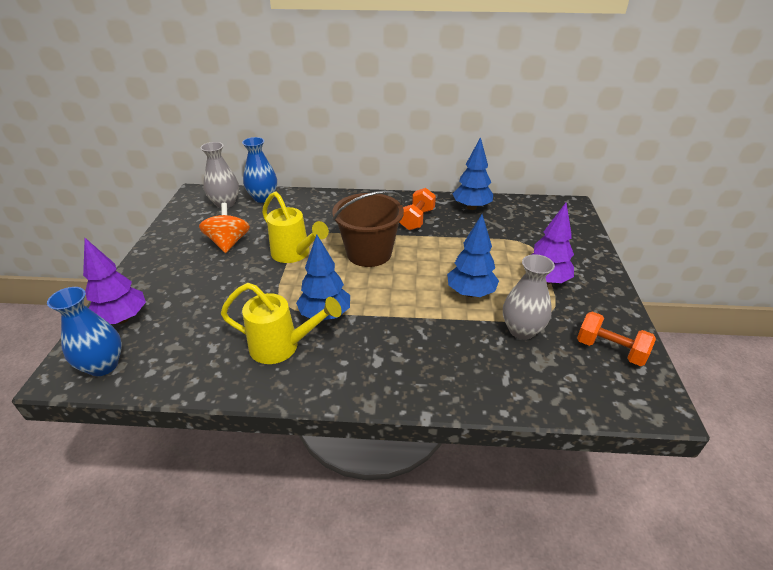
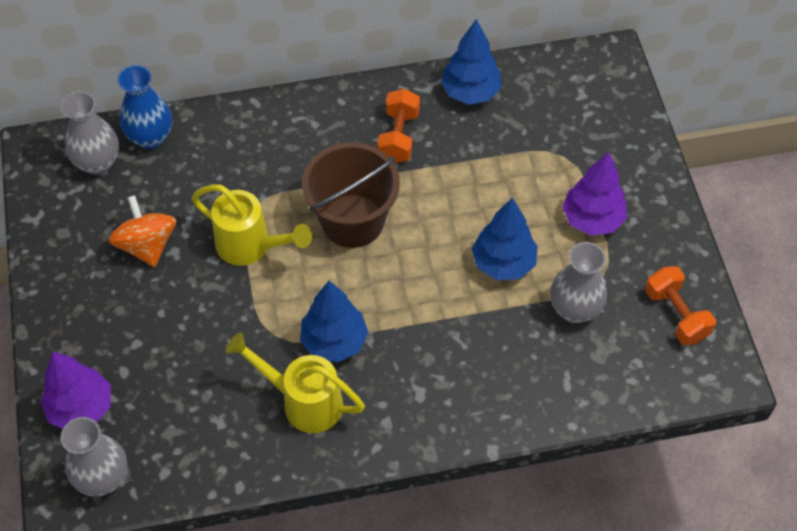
camera: 15 degrees left, 20 degrees up
(103, 365) = (103, 478): blue vase -> grey vase
(282, 347) = (303, 401): yellow watering can -> yellow watering can turned 150 degrees counterclockwise
(610, 350) = (676, 315): orange dumbbell -> orange dumbbell turned 45 degrees clockwise

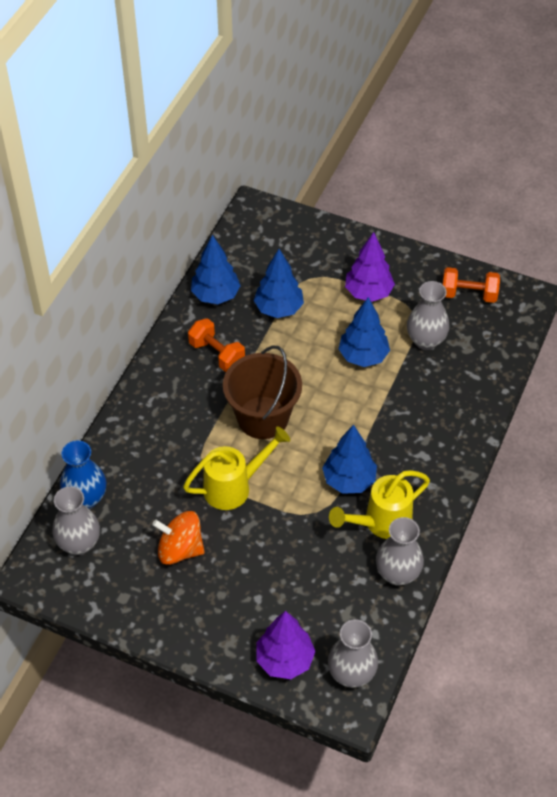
camera: 55 degrees left, 5 degrees down
(251, 453) = (397, 573): none -> grey vase
(500, 154) = (278, 309): none -> blue tree

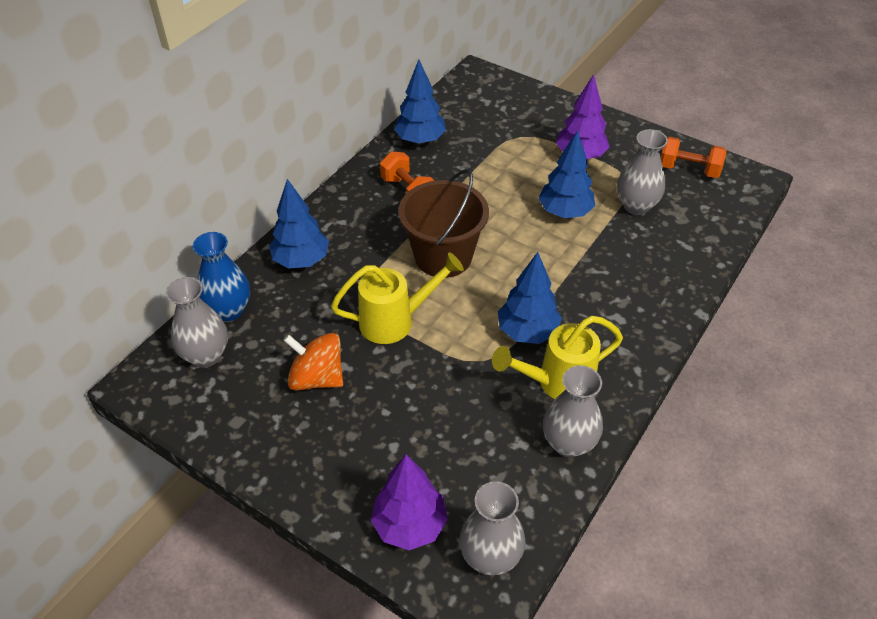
camera: 10 degrees right, 5 degrees down
(278, 309) = (482, 159): blue tree -> blue tree (301, 260)

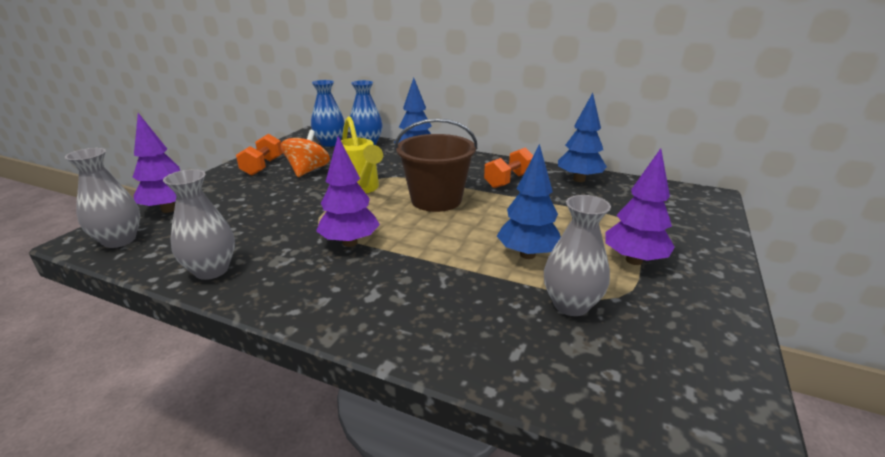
camera: 80 degrees right, 20 degrees down
(206, 355) = (330, 143): grey vase -> blue vase
(527, 332) = (350, 242): blue tree -> purple tree
(556, 383) = (285, 261): yellow watering can -> none
(688, 169) = (691, 356): orange dumbbell -> orange dumbbell (262, 166)

